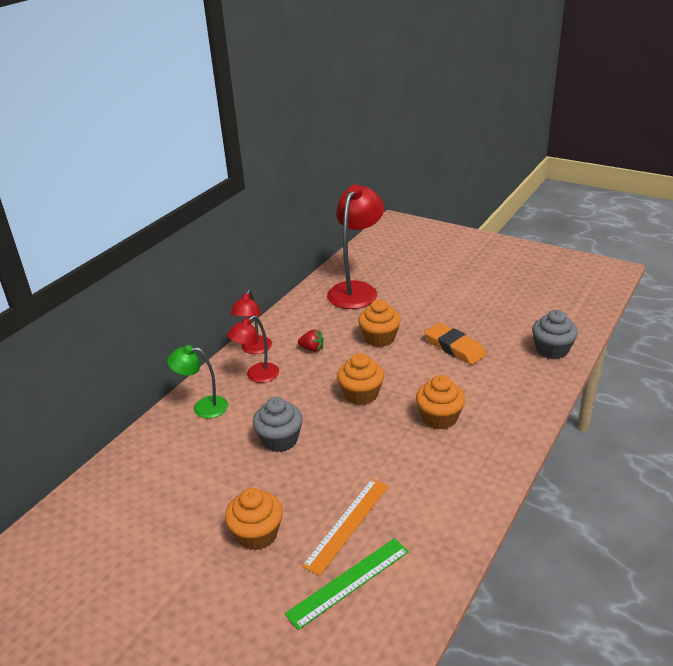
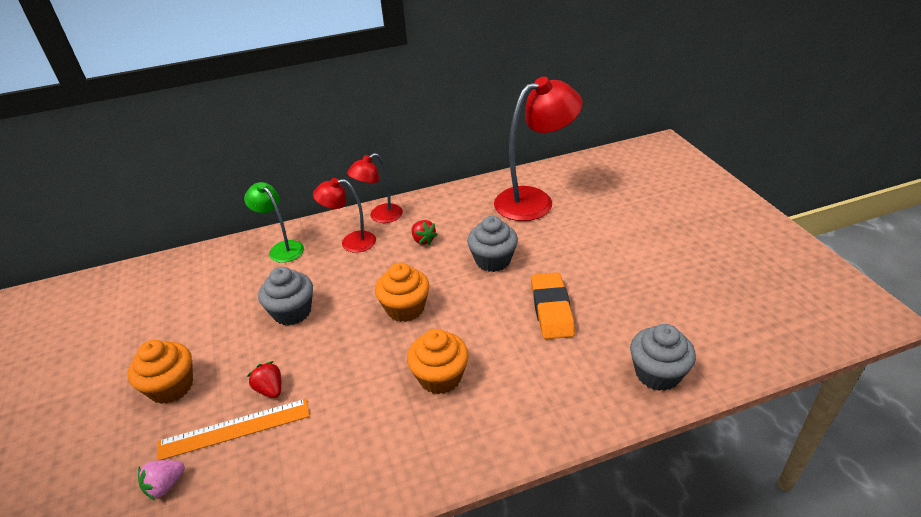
camera: 40 degrees right, 5 degrees up
(337, 489) = (270, 389): none -> red strawberry
(348, 582) = (165, 485): green ruler -> pink strawberry
(379, 338) = (493, 260): orange cupcake -> grey cupcake

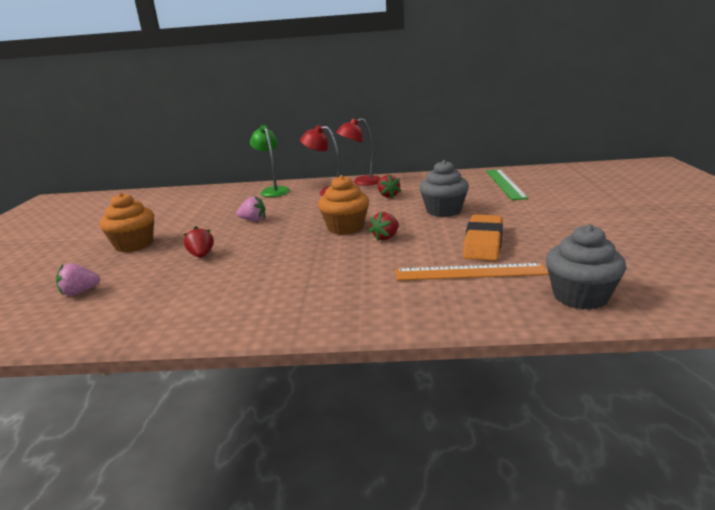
camera: 20 degrees right, 15 degrees down
(234, 429) = (156, 271): orange ruler -> orange ruler (469, 272)
(292, 312) = (253, 220): grey cupcake -> pink strawberry
(440, 377) = (346, 268): orange cupcake -> none
(455, 318) = (386, 237): none -> red strawberry
(534, 200) = (505, 184): red lamp -> green ruler

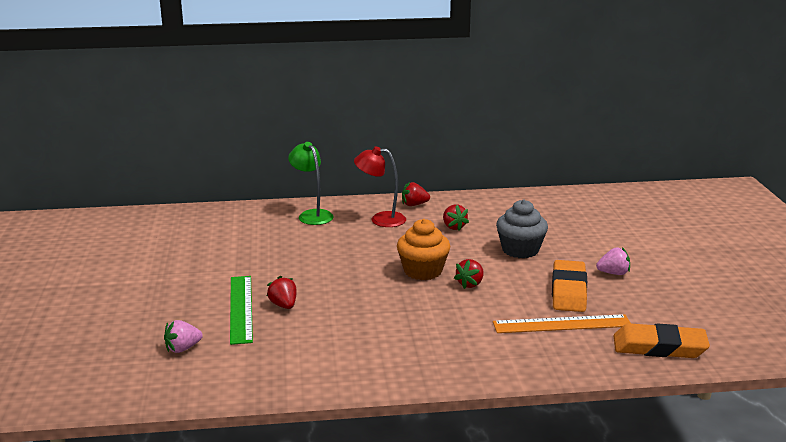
camera: 10 degrees left, 0 degrees up
(134, 245) = (195, 291): orange cupcake -> none
(253, 220) = (313, 259): pink strawberry -> pink strawberry (613, 273)
(361, 182) = (414, 205): red lamp -> red strawberry
(505, 184) = (578, 213): green ruler -> green ruler (241, 308)
(580, 296) = (659, 347): grey cupcake -> orange eraser

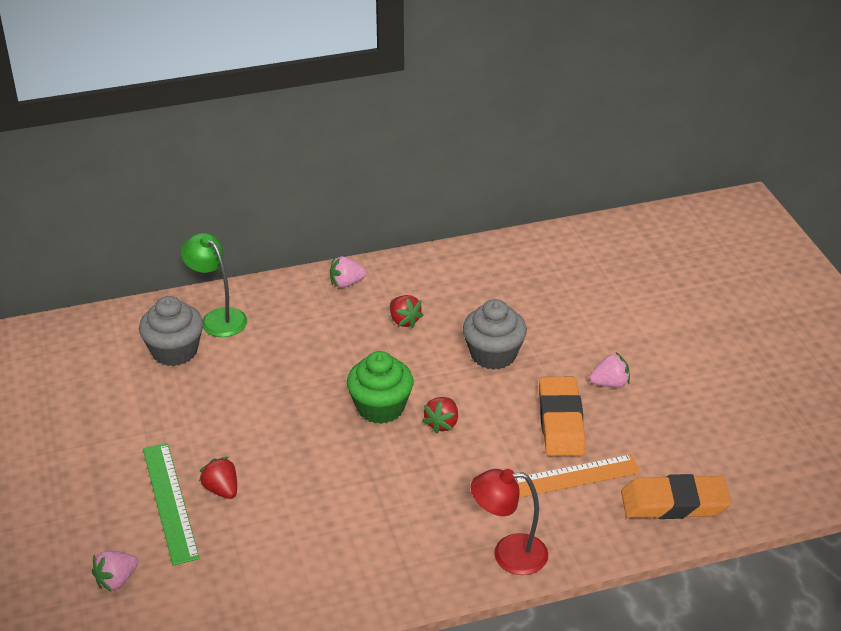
camera: 10 degrees left, 15 degrees up
(273, 229) = (174, 351): none -> grey cupcake
(380, 219) = (309, 316): red lamp -> red lamp (508, 554)
(414, 205) = (346, 283): red strawberry -> pink strawberry
(423, 271) = (380, 407): orange cupcake -> green cupcake

